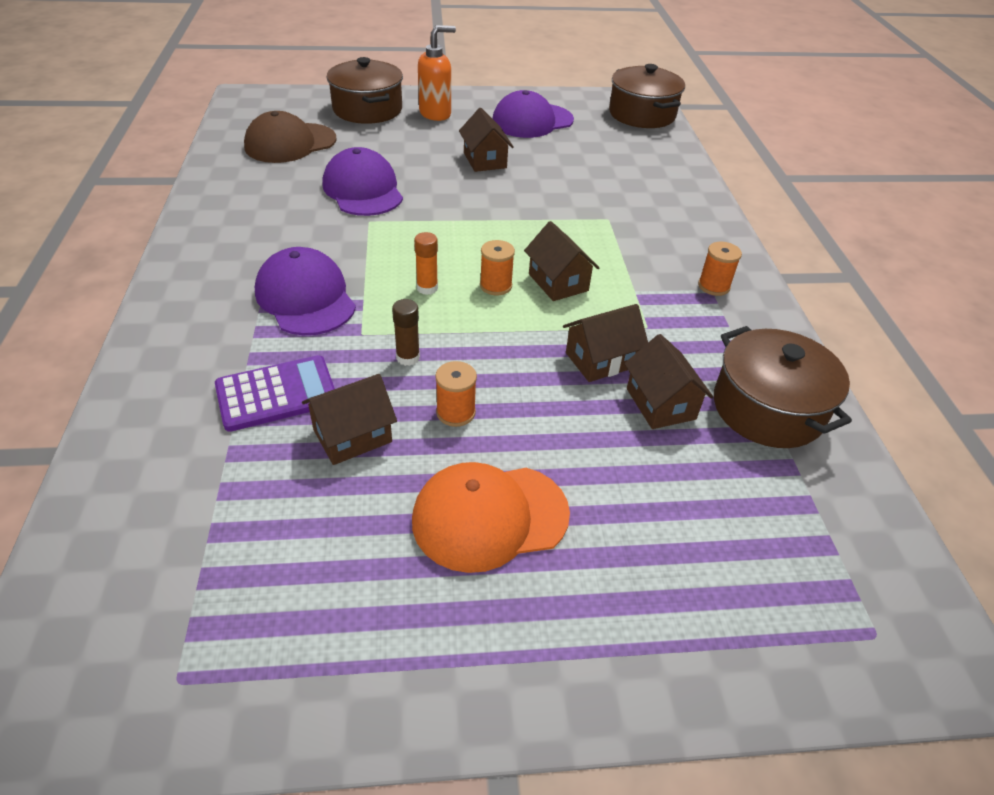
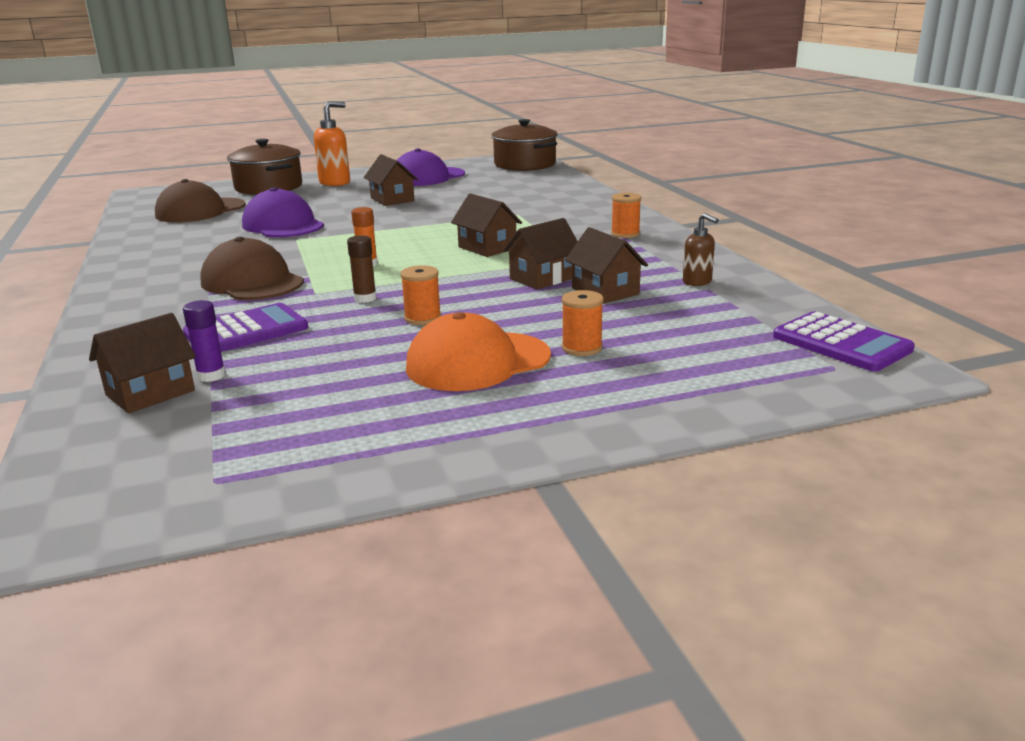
camera: 10 degrees left, 20 degrees down
(223, 473) = (211, 376): none -> purple glue stick
(305, 297) = (252, 282): purple cap -> brown cap
(352, 436) = (330, 341): brown house -> brown house (150, 393)
(495, 286) = (431, 256): orange spool -> orange spool (582, 348)
(767, 408) = (697, 282): brown pot -> brown soap dispenser
(898, 583) = (841, 343): none -> purple calculator

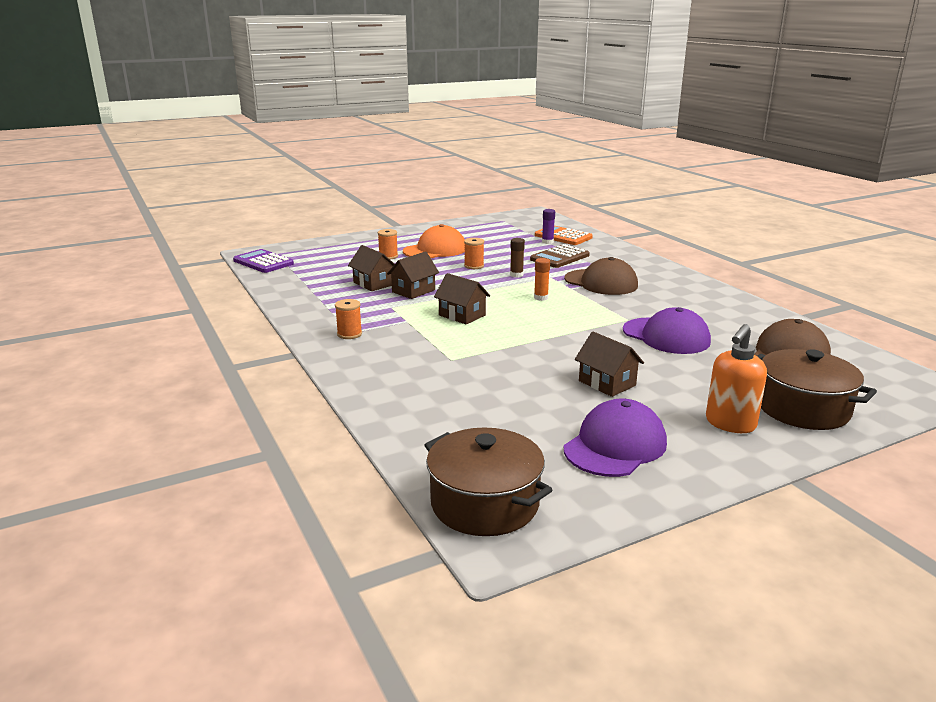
camera: 170 degrees right, 0 degrees up
(150, 393) = (563, 236): brown house -> orange calculator
(246, 331) = (560, 257): purple calculator -> brown calculator
(697, 282) = (313, 291): brown soap dispenser -> none

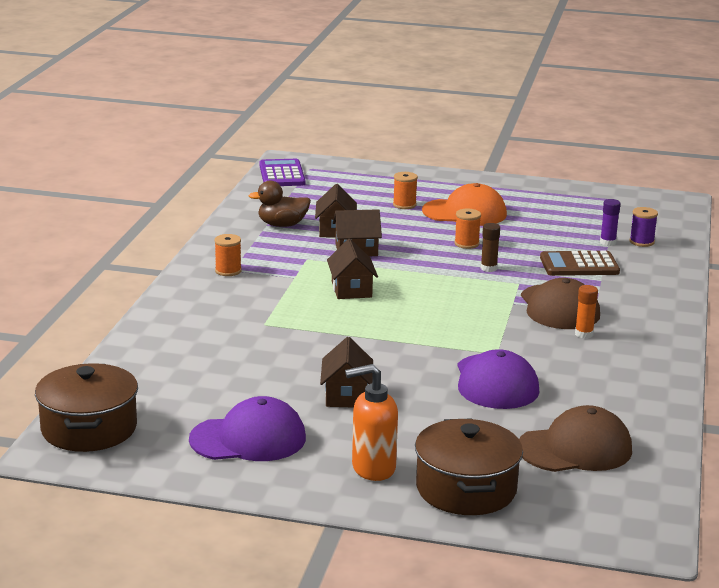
camera: 40 degrees right, 0 degrees up
(328, 292) = (282, 225): none -> brown duck
(541, 298) = (460, 300): orange glue stick -> orange glue stick (584, 334)
(563, 236) = (641, 242): orange calculator -> purple spool

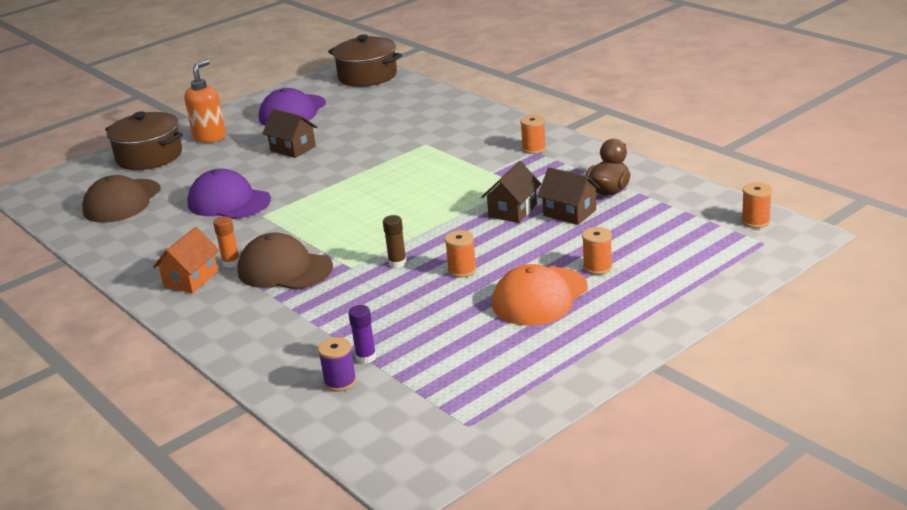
camera: 130 degrees right, 5 degrees up
(282, 174) = (755, 221): purple calculator -> orange spool
(351, 289) = (438, 188): brown house -> none
(579, 265) = (342, 315): brown calculator -> none
(630, 341) = (191, 279): none -> orange house

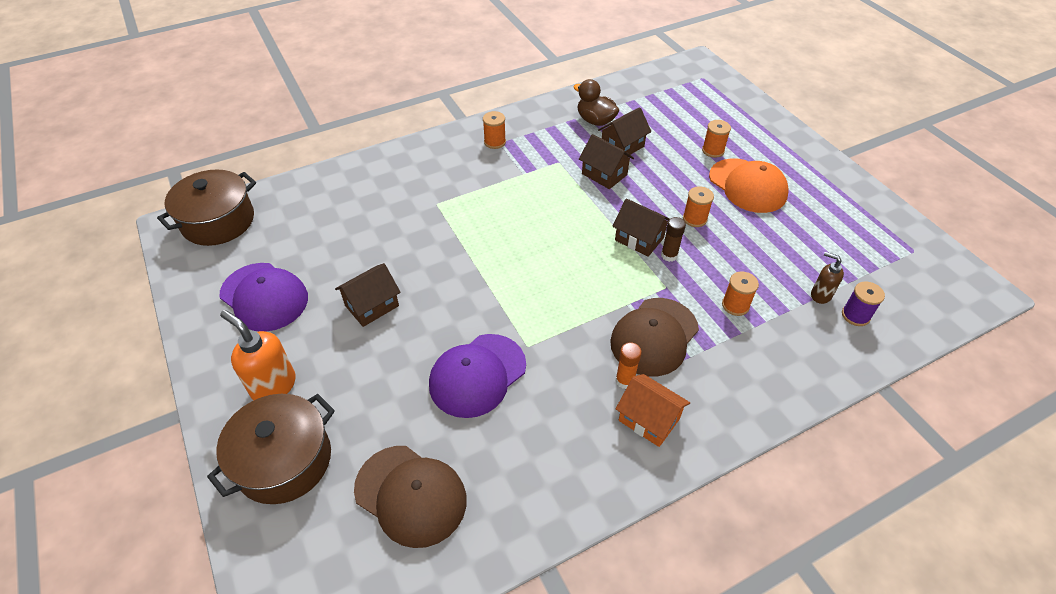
camera: 80 degrees left, 20 degrees up
(366, 357) = (820, 295): purple glue stick -> brown soap dispenser
(416, 244) = (639, 239): none -> brown house
(755, 221) = (673, 73): orange spool -> orange spool (735, 305)

